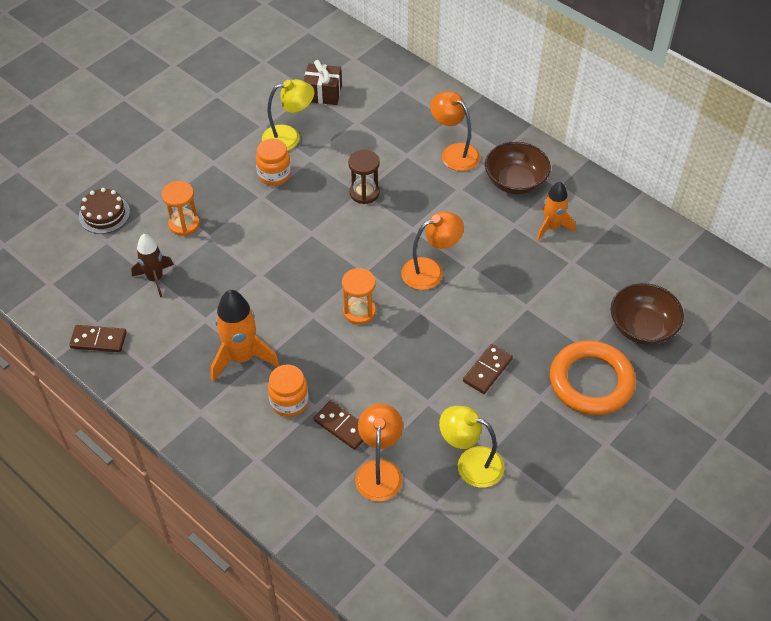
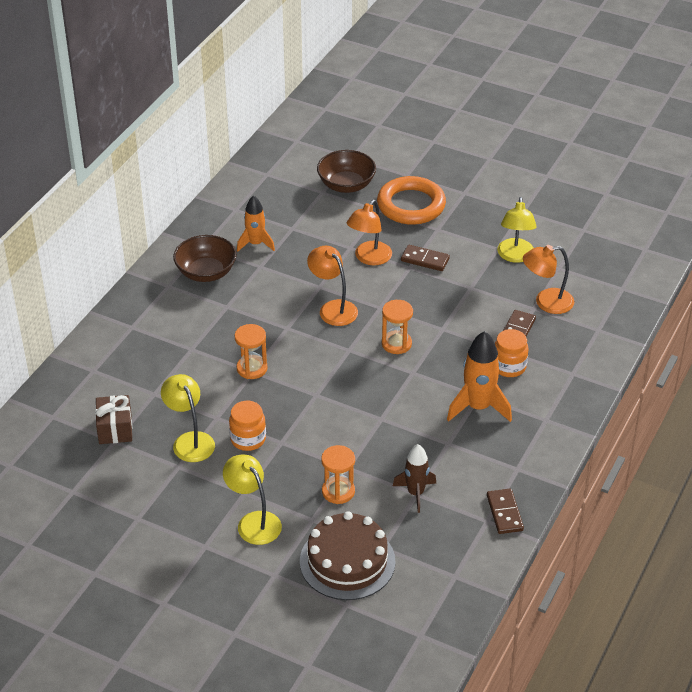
camera: 105 degrees left, 10 degrees down
(104, 214) = (347, 561): brown cake -> brown cake, size x1.68
(178, 162) = (253, 522): none -> yellow lamp
(364, 193) = (252, 368): brown hourglass -> orange hourglass
(454, 153) = (179, 317): orange lamp -> orange lamp (369, 258)

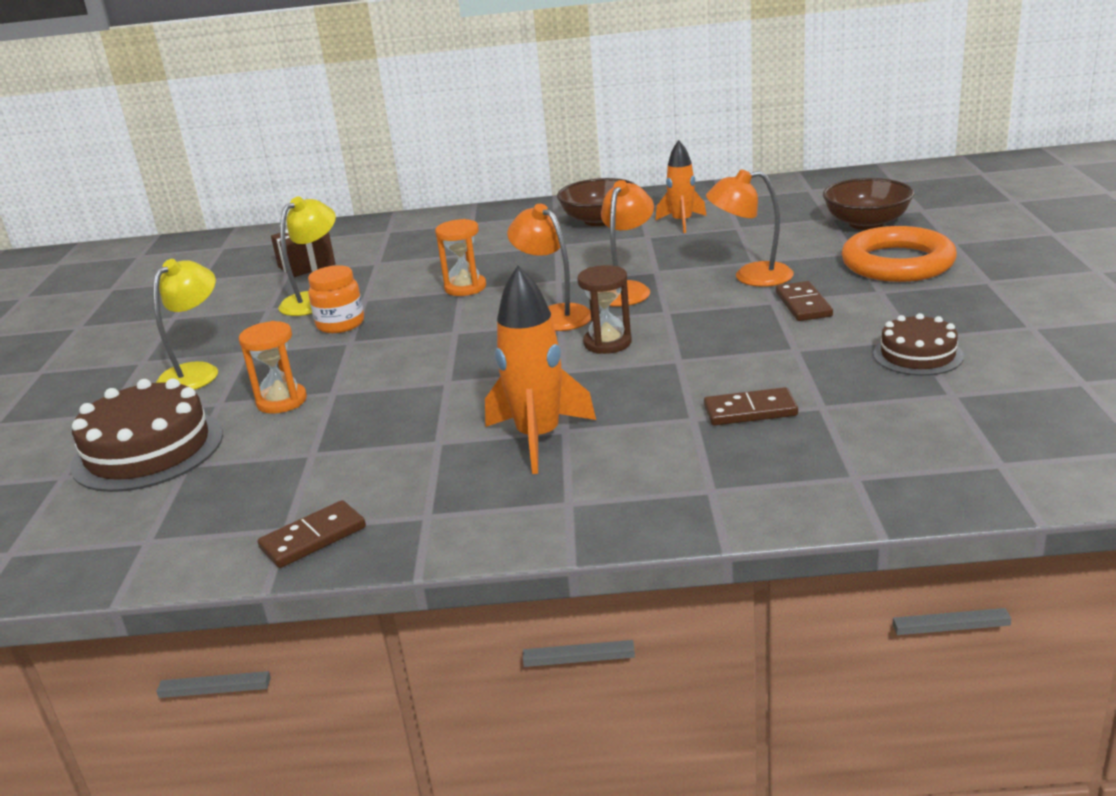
camera: 65 degrees right, 15 degrees down
(396, 344) = (607, 343): orange hourglass -> brown hourglass
(415, 493) = (312, 452): brown rocket -> none
(509, 367) = (658, 432): orange jar -> none
(515, 256) = (917, 355): yellow lamp -> brown cake
(546, 302) = (851, 411): orange lamp -> orange lamp (555, 315)

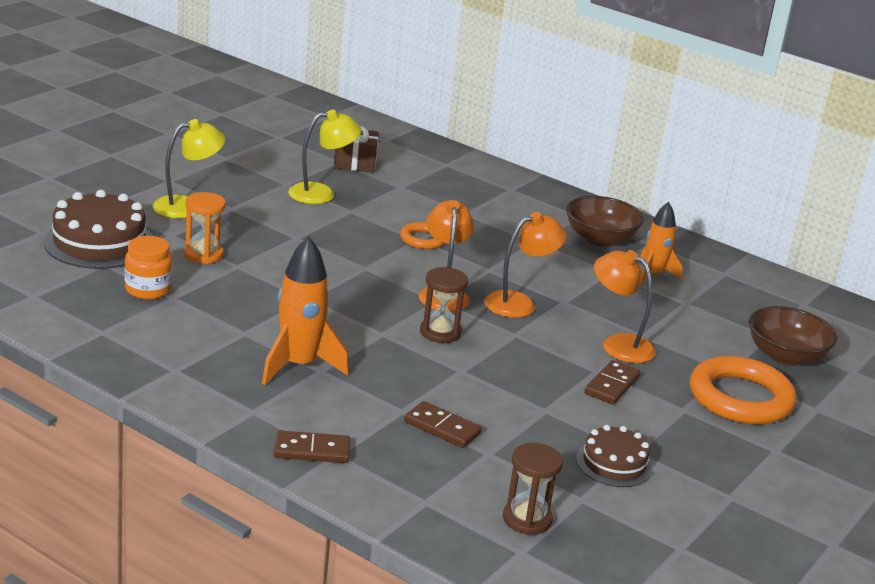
camera: 30 degrees right, 0 degrees up
(313, 538) = (106, 345): brown domino -> brown domino (312, 450)
(340, 324) = (309, 221): orange jar -> orange jar (148, 290)
(465, 288) = (423, 239): orange hourglass -> orange ring
(951, 436) = (527, 519): none -> brown hourglass

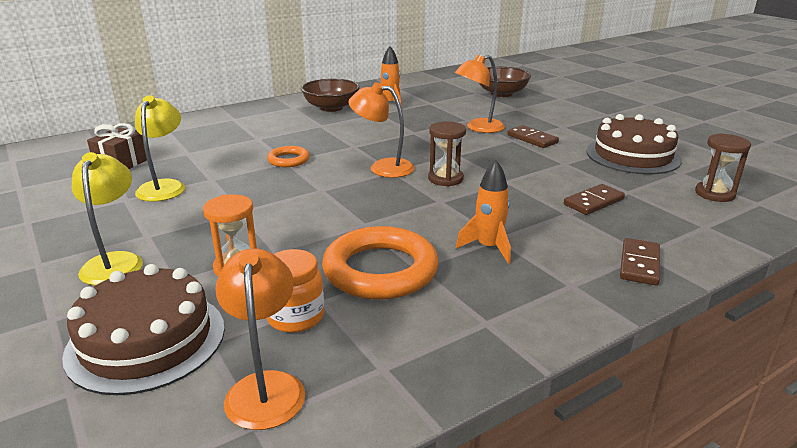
camera: 65 degrees left, 0 degrees up
(299, 366) = (488, 247): orange rocket -> orange rocket, size x0.66
(519, 303) = (410, 145): orange lamp -> orange lamp (265, 387)
(614, 463) = (632, 155): brown cake -> brown cake, size x1.68
(740, 398) = (549, 111): orange ring -> orange ring (380, 270)

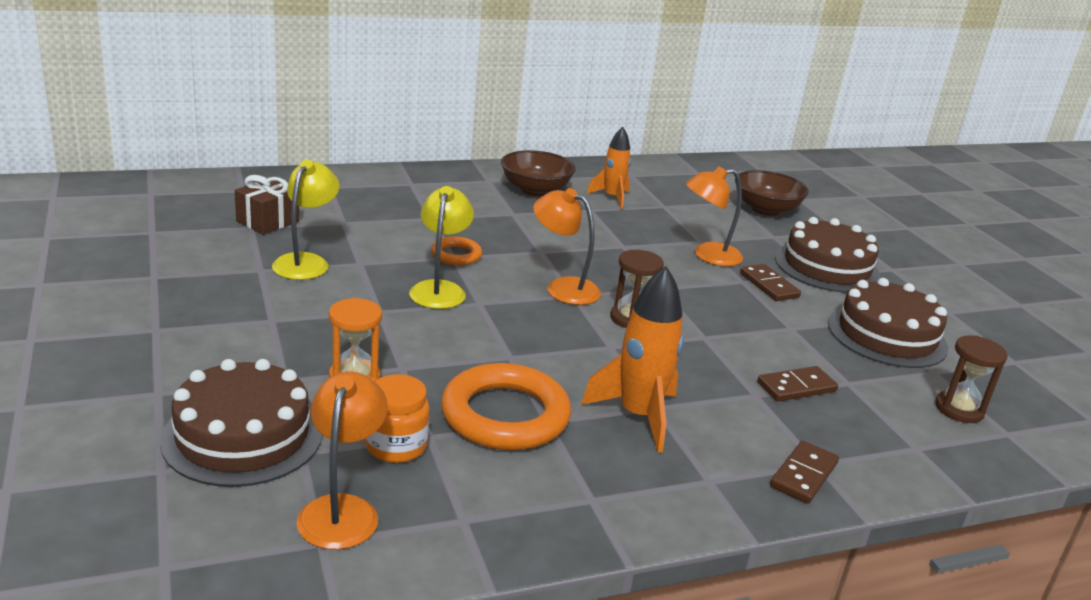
camera: 10 degrees right, 0 degrees up
(115, 262) = (232, 343): yellow lamp -> yellow lamp (440, 289)
(488, 247) = (638, 416): orange rocket -> orange rocket, size x1.53
(564, 121) = (827, 267): none -> brown cake

